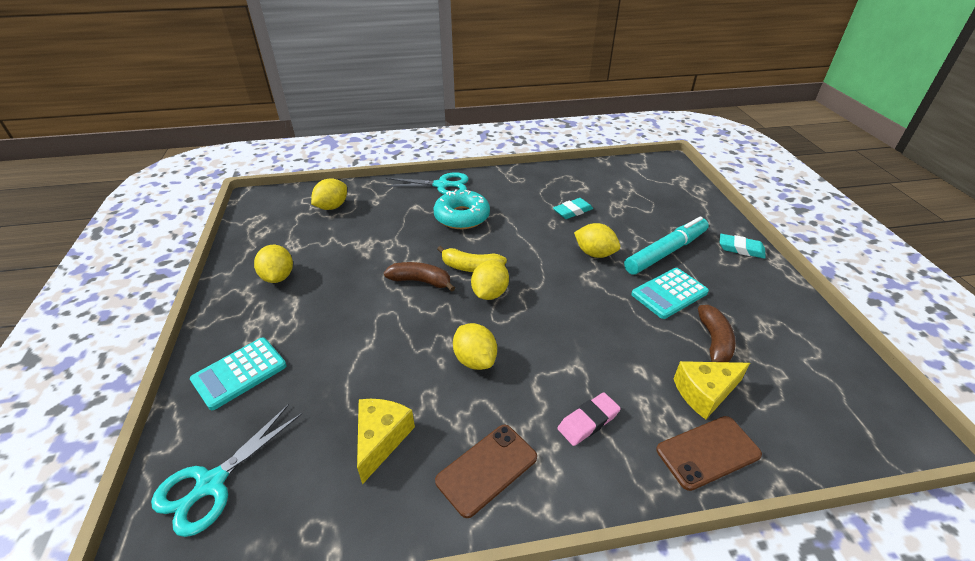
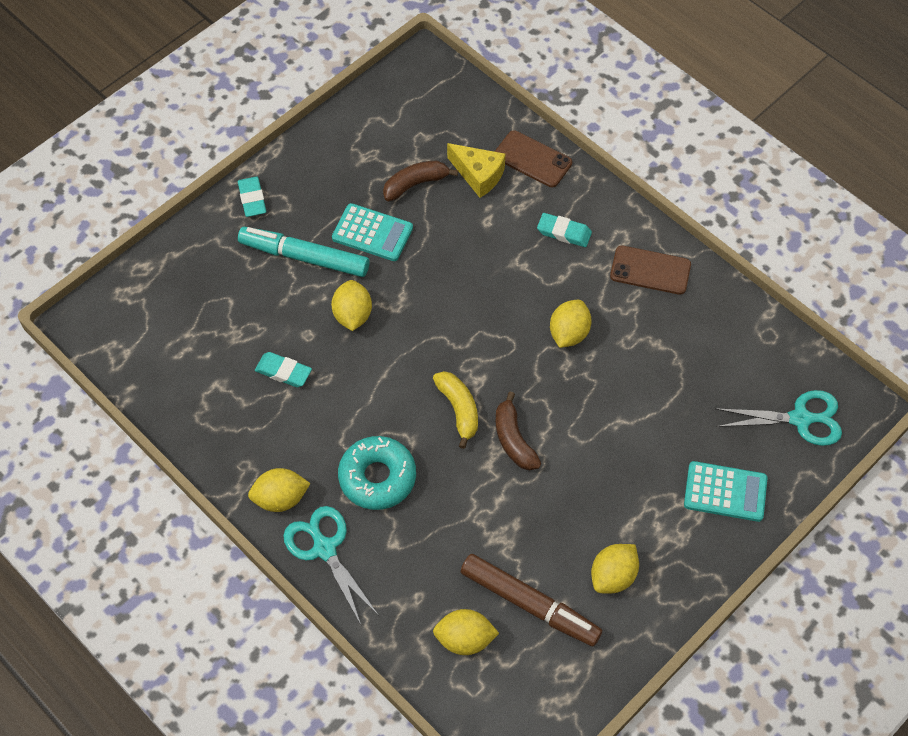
camera: 125 degrees left, 20 degrees up
(315, 236) = (529, 603): none -> brown marker
(381, 439) = (685, 345): yellow cheese -> none
(489, 293) = (483, 370): yellow lemon -> yellow lemon (280, 498)
(588, 421) = (564, 232): pink eraser -> turquoise eraser

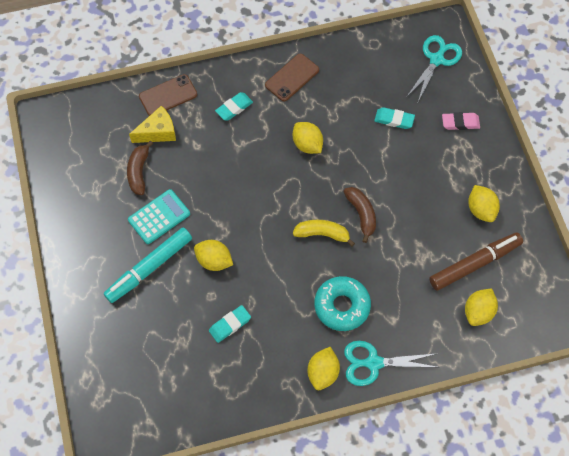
camera: 60 degrees left, 5 degrees up
(252, 199) = (79, 278): turquoise eraser -> turquoise eraser (394, 120)
(513, 439) = (361, 214): brown banana -> brown banana turned 120 degrees counterclockwise
(725, 492) = (460, 123): turquoise calculator -> pink eraser

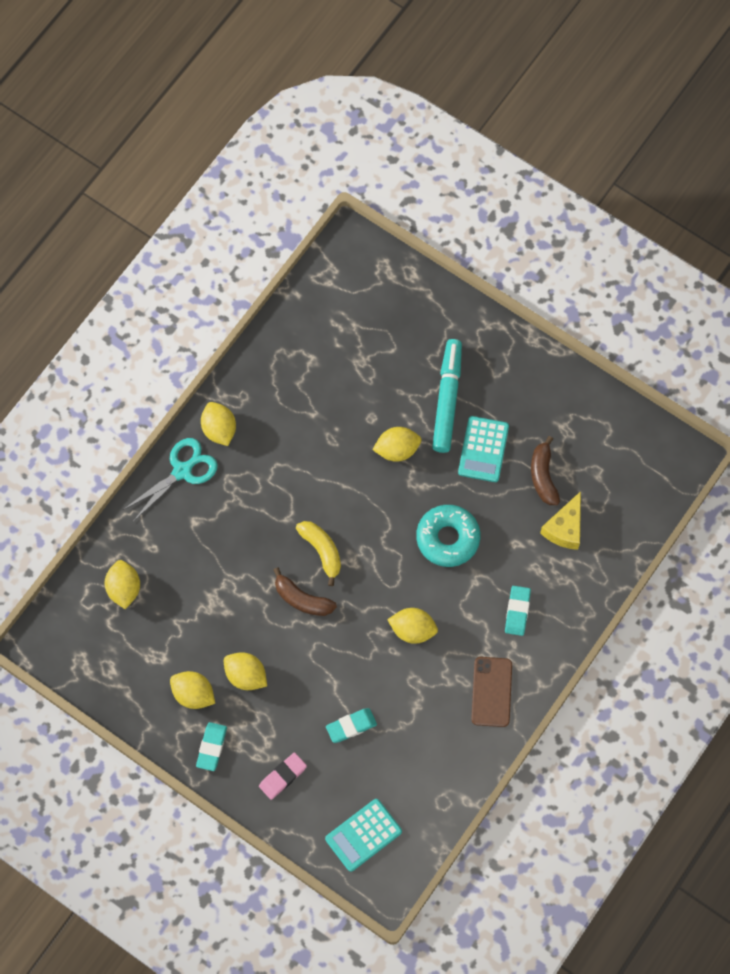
camera: 140 degrees right, 5 degrees up
(139, 172) = (543, 476): brown banana -> brown banana turned 150 degrees counterclockwise
(168, 95) = (593, 573): brown phone -> none
(230, 325) = (332, 407): turquoise eraser -> turquoise eraser (211, 747)
(322, 234) = (322, 551): yellow banana -> yellow banana turned 90 degrees counterclockwise
(342, 306) = (249, 498): turquoise donut -> turquoise donut (448, 538)
(436, 60) = (363, 835): turquoise scissors -> turquoise calculator
(437, 195) = (246, 675): none -> yellow lemon
(474, 264) = (160, 632): brown marker -> none

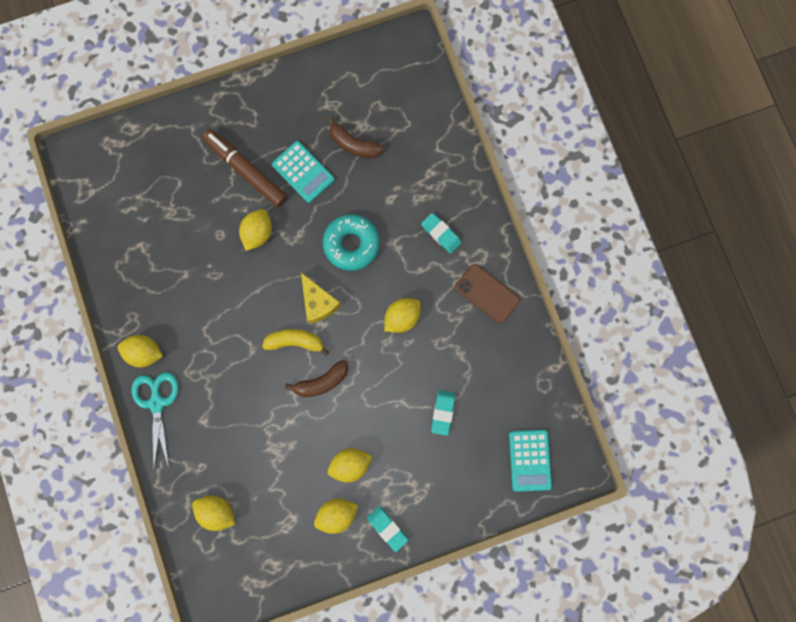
camera: 55 degrees left, 10 degrees up
(283, 777) = (446, 489): pink eraser -> none
(447, 399) = (246, 171): turquoise marker -> brown marker
(565, 528) = (403, 157): yellow cheese -> yellow cheese (318, 302)

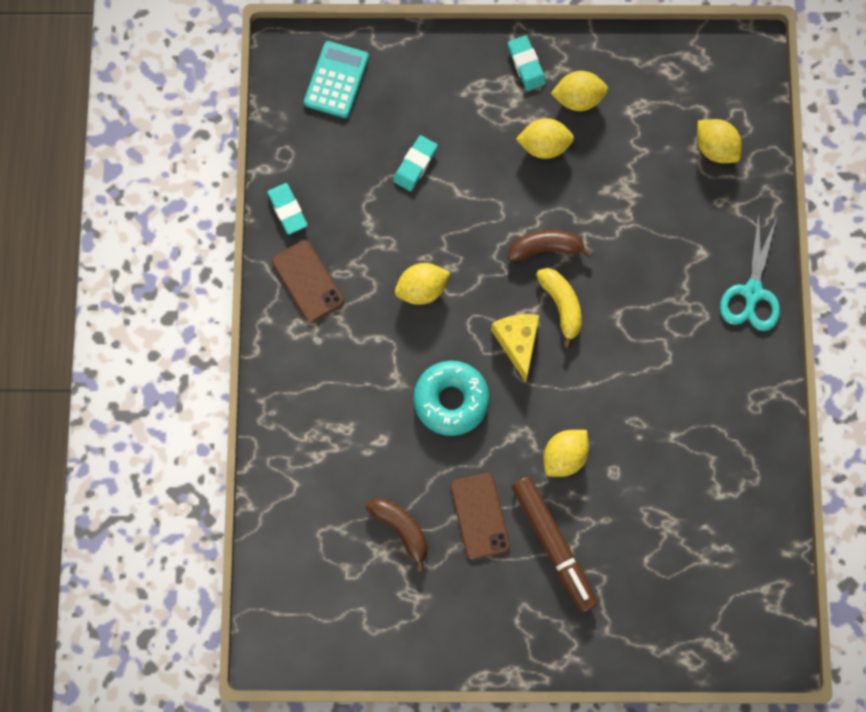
camera: 160 degrees left, 5 degrees down
(144, 352) = (750, 357): yellow lemon -> none
(295, 341) = (561, 306): yellow banana -> yellow banana turned 135 degrees counterclockwise
(303, 172) = (480, 516): turquoise calculator -> brown phone
(441, 234) = (334, 373): turquoise eraser -> turquoise eraser (287, 210)

